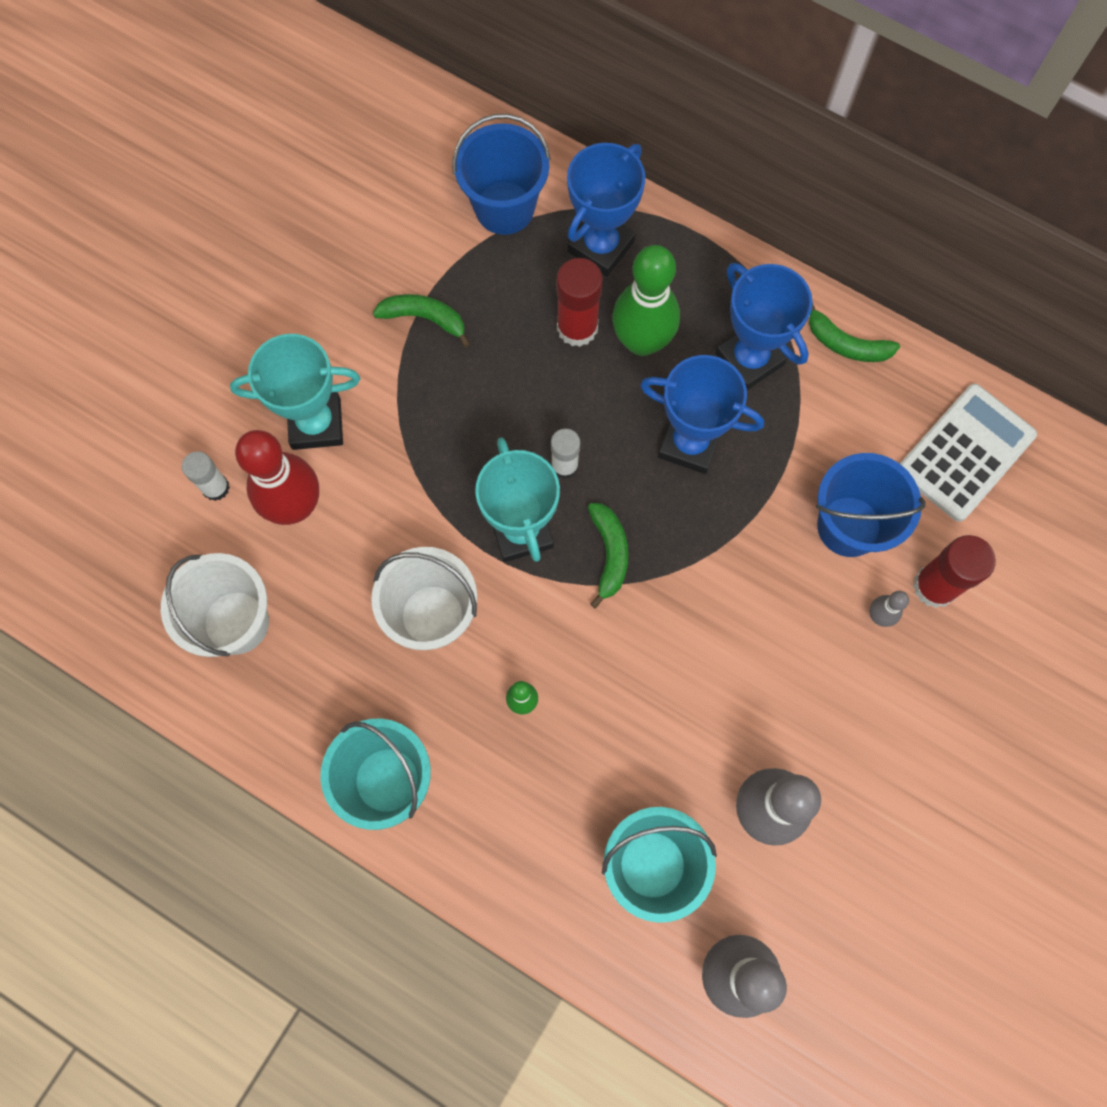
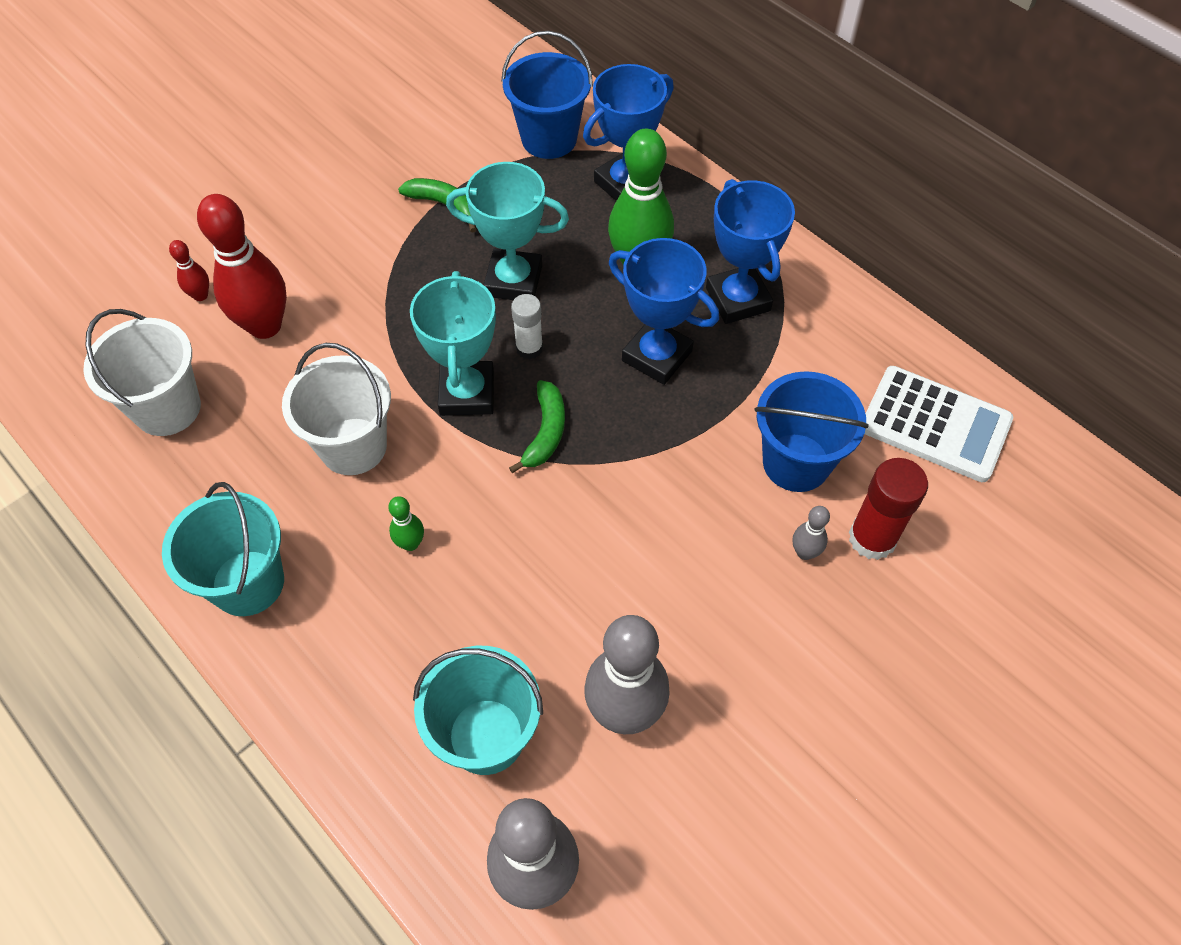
camera: 15 degrees right, 15 degrees down
(215, 487) = (200, 295): white glue stick -> red bowling pin
(316, 424) = (313, 265): turquoise trophy -> turquoise trophy (513, 281)
(577, 327) = (581, 241): red glue stick -> none
(846, 344) = (837, 306): green banana -> none
(965, 453) = (935, 424): white calculator -> white calculator turned 60 degrees clockwise

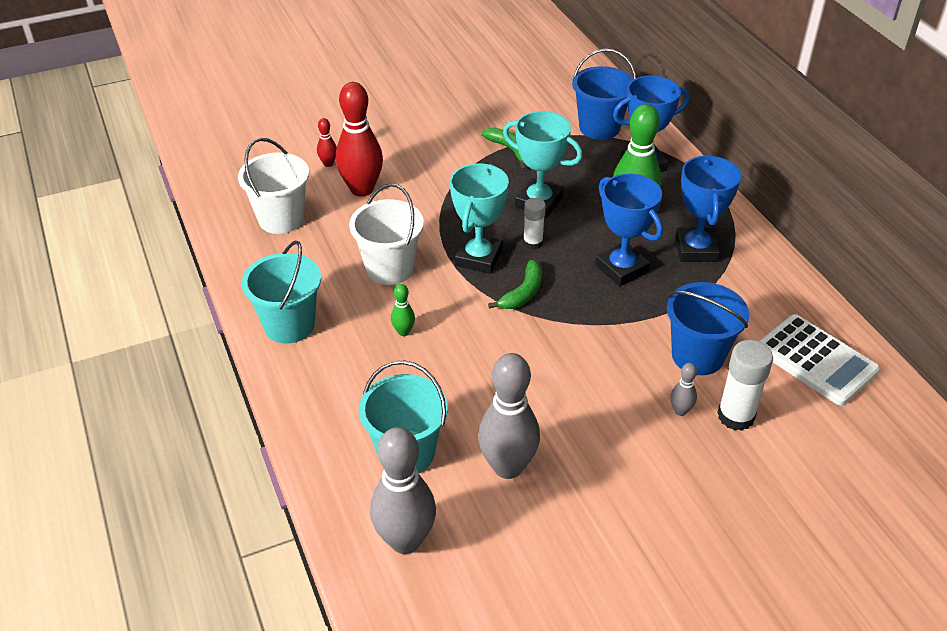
camera: 20 degrees right, 15 degrees down
(872, 538) = (736, 416): red glue stick -> white glue stick

